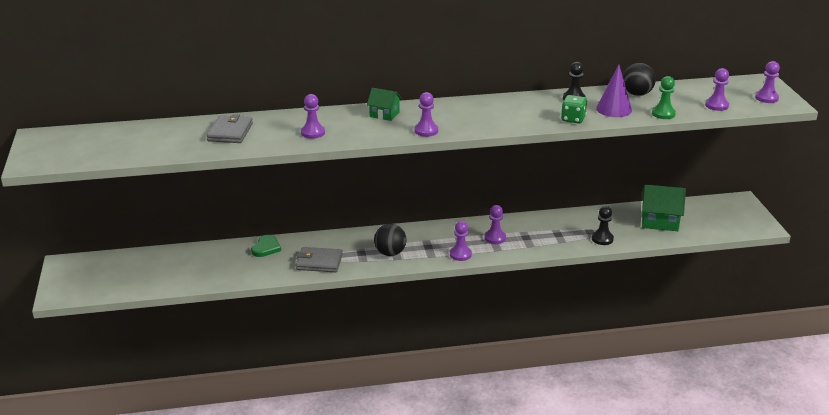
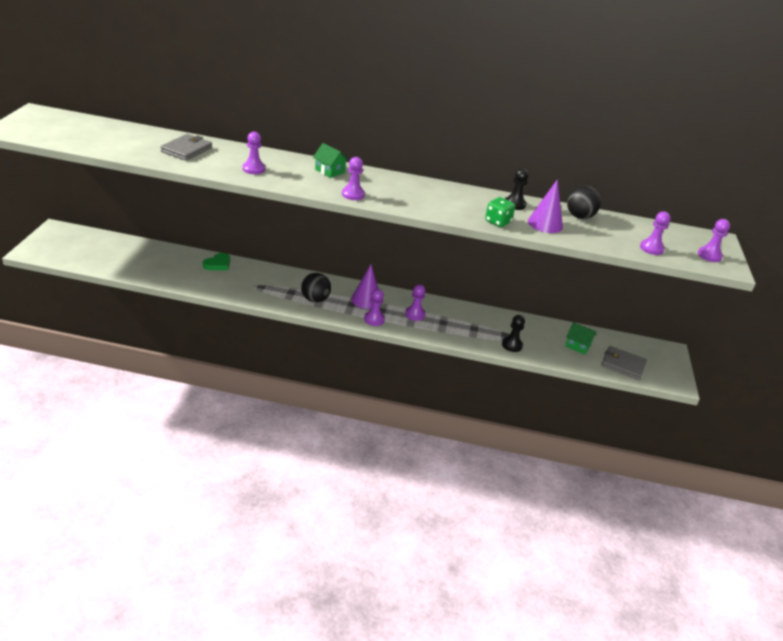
camera: 15 degrees right, 5 degrees up
(319, 262) = (250, 289): grey wallet -> grey wallet (623, 365)
(439, 238) = (366, 299): none -> purple cone
(660, 221) = (578, 346): green house -> green house, size x0.61
(663, 114) = (590, 241): green pawn -> none

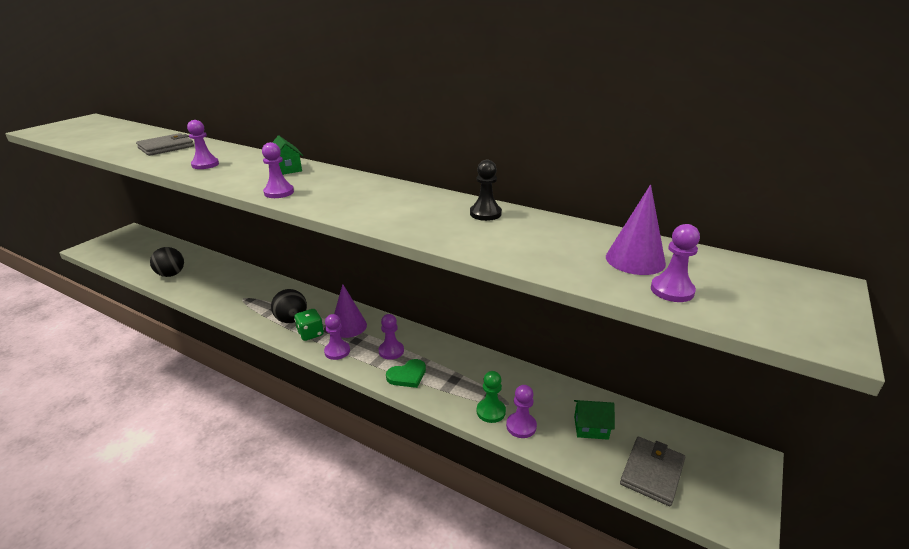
camera: 25 degrees right, 5 degrees down
(218, 264) = (231, 273): green heart -> green heart (407, 375)
(497, 222) = (435, 233): green dice -> green dice (310, 334)
(512, 345) = (491, 411): black pawn -> green pawn
(545, 224) = (508, 240): purple cone -> purple cone (635, 260)
(578, 346) = (591, 427): green house -> green house turned 45 degrees counterclockwise
(579, 216) = (574, 234): black ball -> black ball (171, 274)
(623, 365) = (652, 472): grey wallet -> grey wallet turned 75 degrees clockwise
(709, 255) = (790, 313): purple pawn -> purple pawn (521, 426)

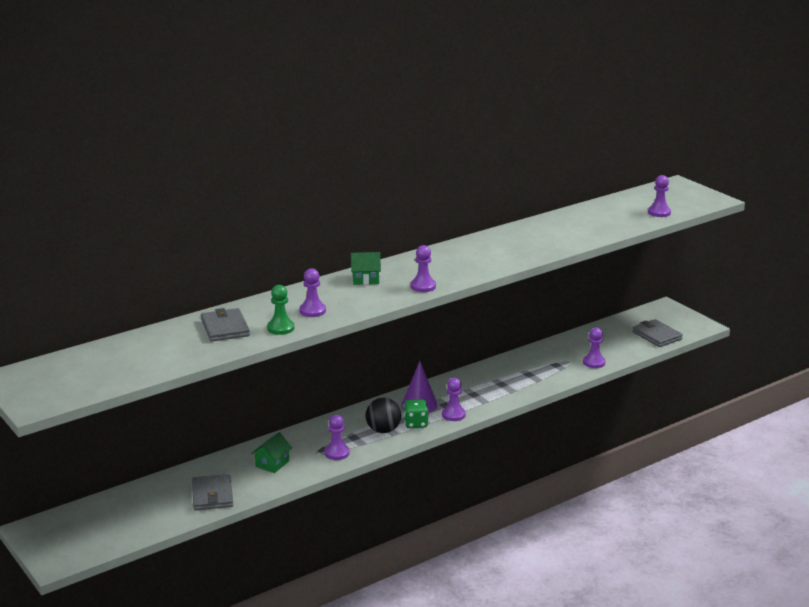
camera: 65 degrees left, 5 degrees down
(171, 274) = (212, 495): black ball -> grey wallet
(391, 351) = (473, 392): purple pawn -> purple pawn (337, 453)
(407, 375) = (510, 391): green heart -> none
(485, 213) = (529, 230): black pawn -> none
(491, 411) = (573, 369): green pawn -> green pawn (280, 328)
(591, 427) = (611, 341): green house -> green house (272, 464)
(635, 260) = (623, 210): purple cone -> none

